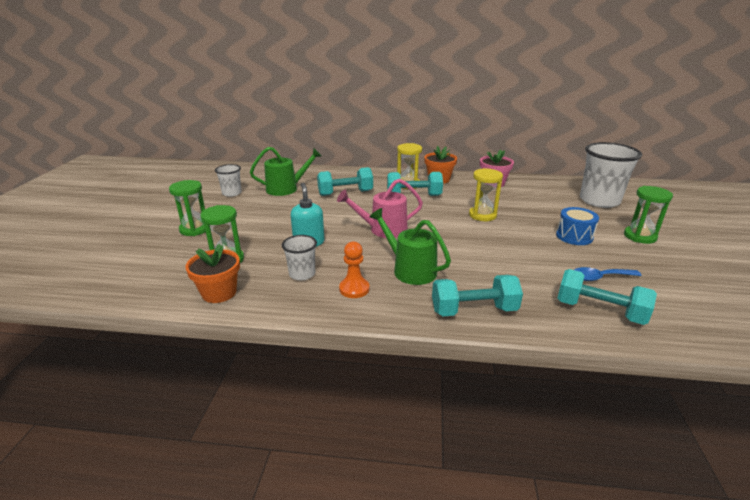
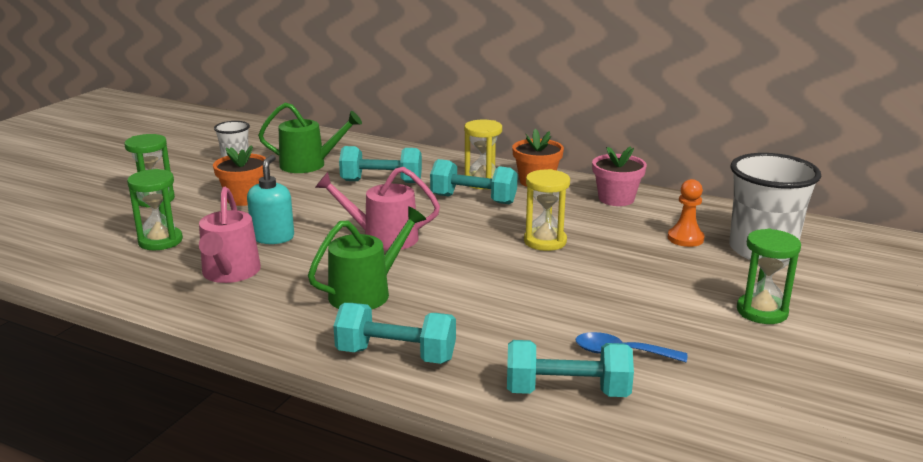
camera: 20 degrees right, 5 degrees down
(219, 293) = (120, 276): orange flower pot -> orange flower pot (244, 198)
(302, 274) = (230, 273): white cup -> pink watering can
(354, 289) = (274, 301): orange pawn -> orange pawn (685, 238)
(410, 270) = (366, 293): green watering can -> green watering can turned 75 degrees clockwise
(574, 236) = (652, 293): blue drum -> none
(599, 311) = (567, 392): turquoise dumbbell -> turquoise dumbbell turned 45 degrees counterclockwise

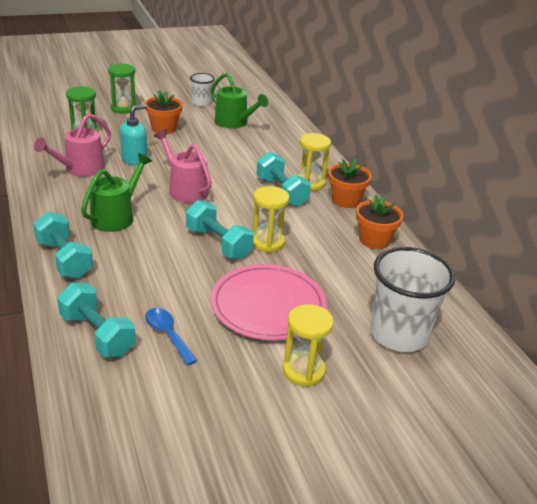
camera: 40 degrees right, 10 degrees up
(366, 293) = (116, 217): green watering can -> green watering can turned 60 degrees counterclockwise
(381, 182) = (252, 153): turquoise dumbbell -> turquoise dumbbell (218, 243)
(616, 199) = (374, 240): pink flower pot -> orange flower pot
(645, 285) = (268, 306): none -> pink plate
(685, 238) = (362, 293): orange pawn -> none
(762, 311) = (303, 371): green hourglass -> yellow hourglass

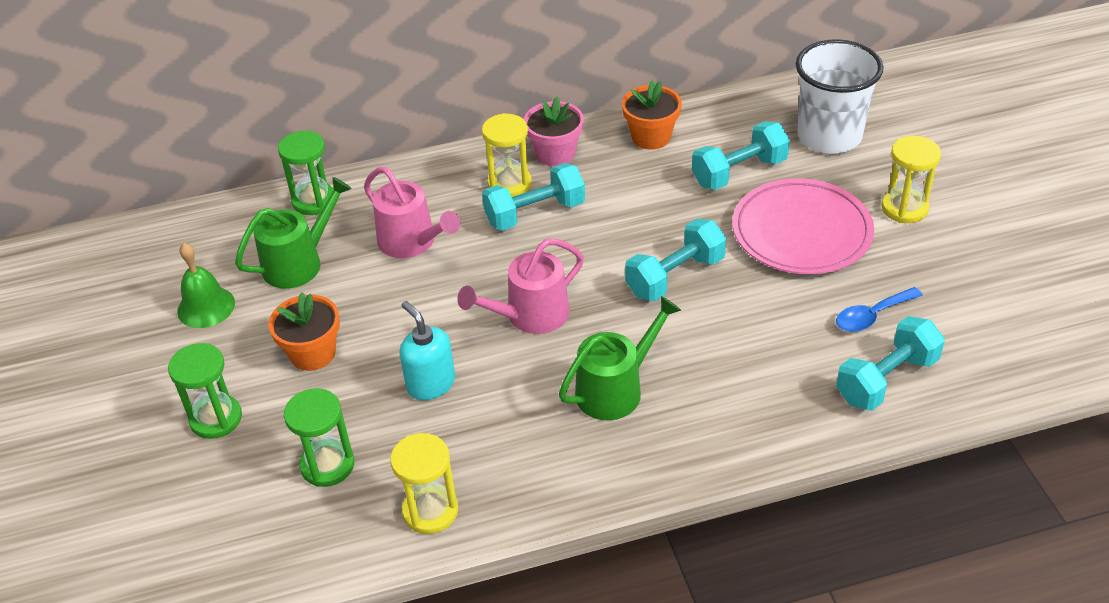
camera: 80 degrees left, 10 degrees up
(64, 259) = (734, 435): turquoise dumbbell -> turquoise dumbbell (739, 172)
(80, 169) = (464, 453): pink watering can -> pink watering can (412, 242)
(116, 217) = (615, 389): green watering can -> green watering can turned 105 degrees clockwise
(202, 102) = (206, 307): white cup -> green bell
(267, 242) = (667, 230): yellow hourglass -> yellow hourglass (430, 511)
(286, 125) = (314, 201): none -> green hourglass
(345, 200) = (555, 153): orange flower pot -> pink flower pot

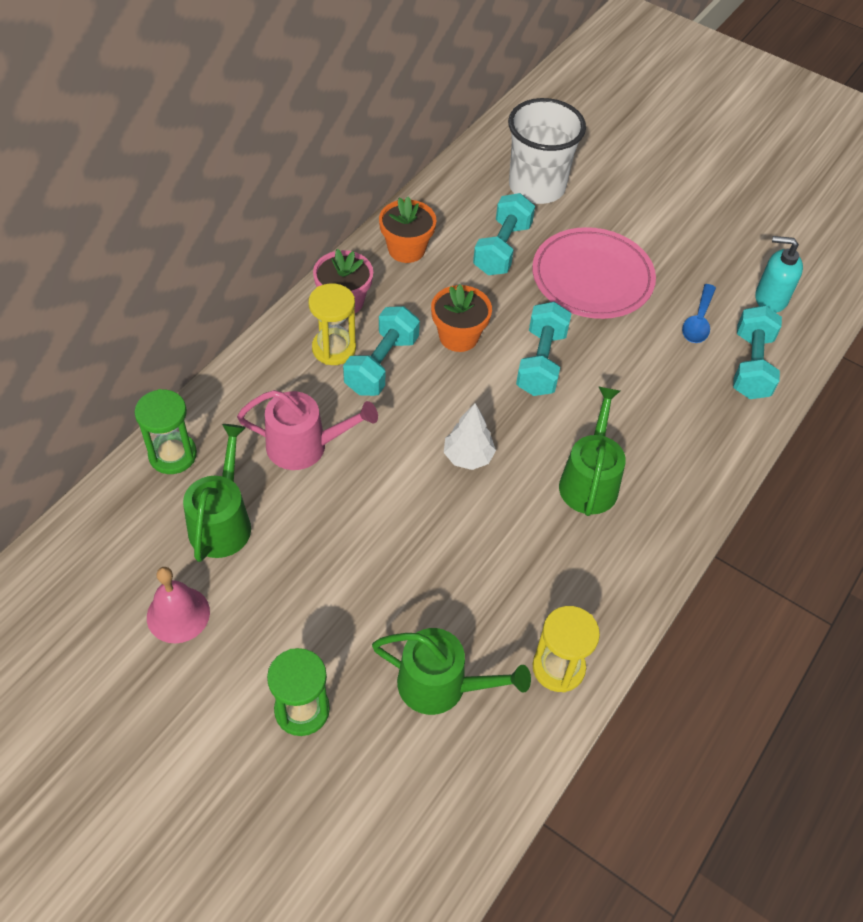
camera: 45 degrees left, 10 degrees up
(206, 307) = (178, 614): green bell -> pink bell
(313, 353) = (324, 597): orange flower pot -> orange flower pot (458, 336)
(327, 465) = (441, 685): green hourglass -> green watering can
(430, 384) = (450, 562): turquoise soap dispenser -> turquoise soap dispenser (770, 299)
(530, 315) = (468, 457): pink watering can -> white tree
(904, 208) = (640, 223): yellow hourglass -> none

